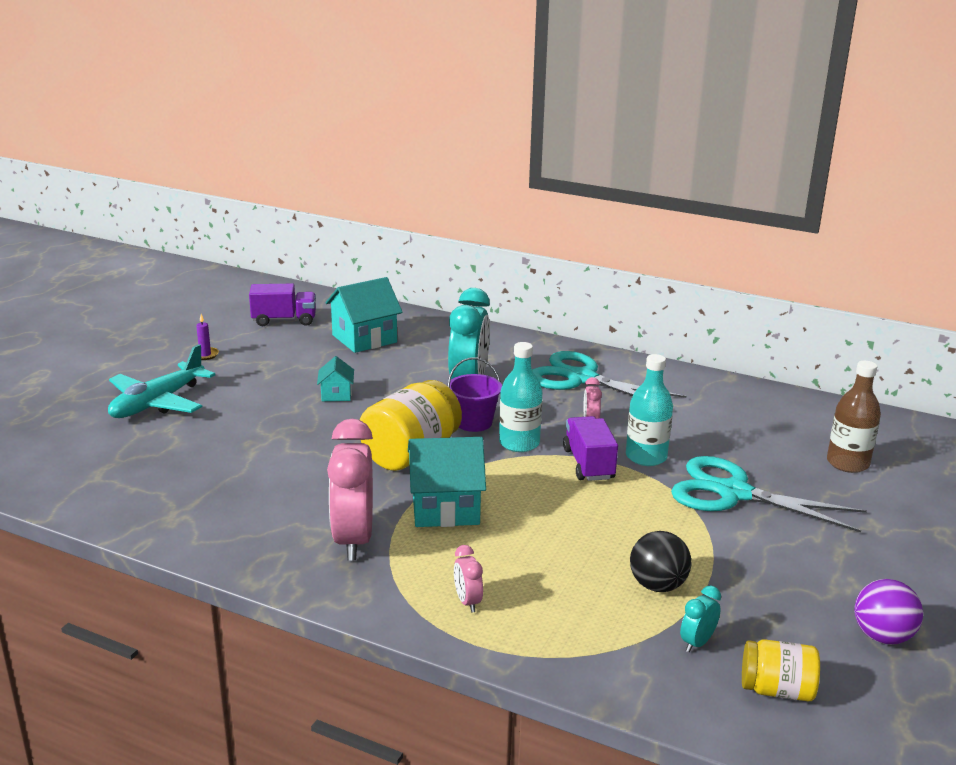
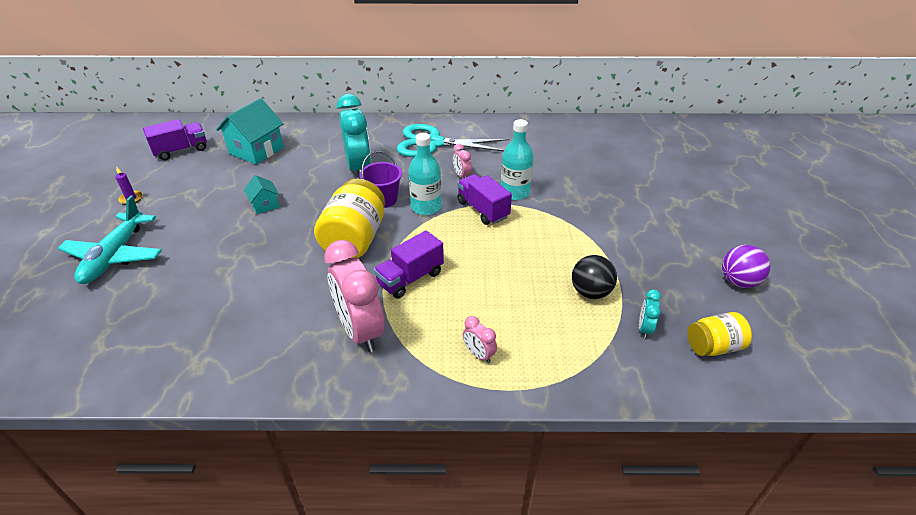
camera: 25 degrees left, 15 degrees up
(445, 508) = (410, 278): turquoise house -> purple truck
(733, 493) = (585, 204): turquoise scissors -> none
(847, 463) = (632, 161): brown bottle -> none

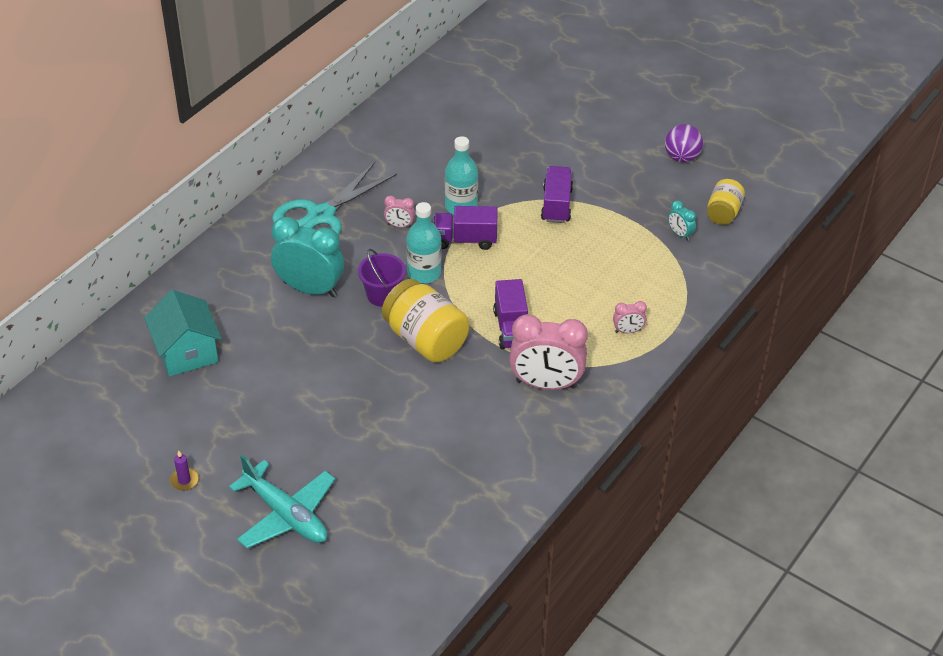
camera: 55 degrees left, 5 degrees up
(181, 150) = (116, 414): purple truck -> purple truck (556, 205)
(265, 205) = (305, 381): turquoise house -> none
(590, 292) = (622, 238): black ball -> none

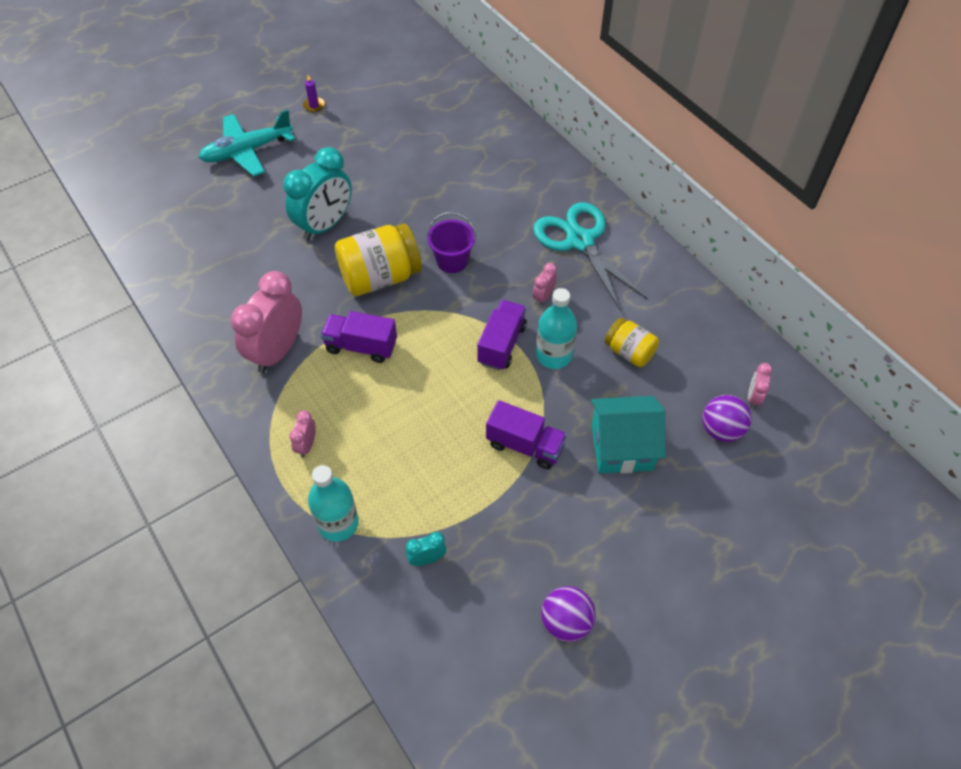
camera: 110 degrees right, 10 degrees up
(187, 352) = (444, 126): turquoise house -> turquoise house (622, 447)
(310, 289) = (483, 213): turquoise clock -> turquoise clock (325, 225)
(424, 273) = (468, 299): turquoise bottle -> turquoise bottle (338, 523)
(448, 95) = (753, 397): none -> pink clock
(487, 108) = (721, 430): none -> purple ball
(723, 213) = (443, 628): yellow jar -> yellow jar (629, 352)

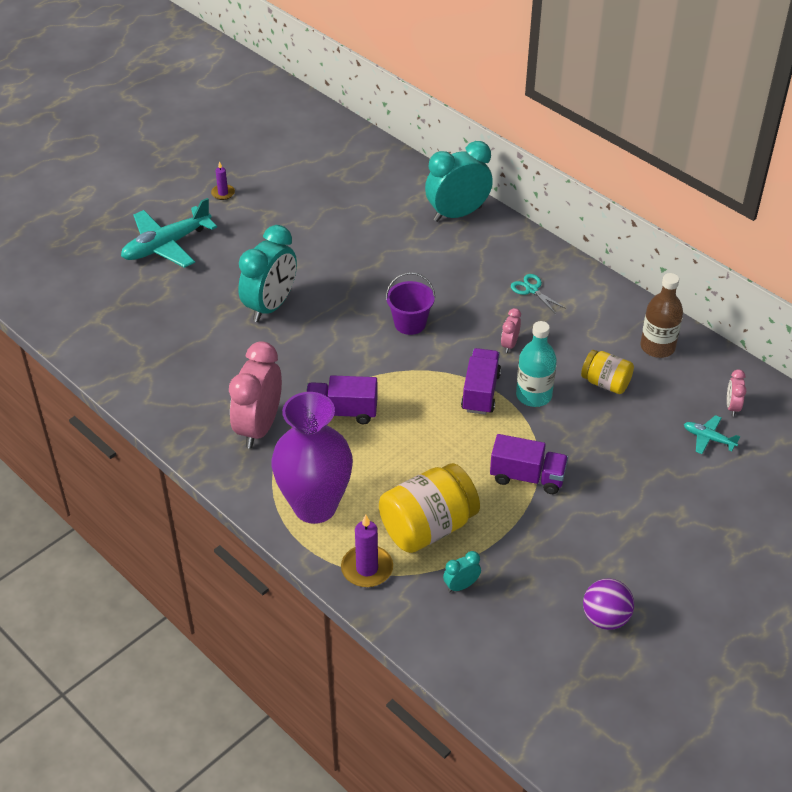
camera: 10 degrees left, 10 degrees down
(307, 445) = (315, 506): pink clock -> purple vase
(338, 523) = (367, 568): turquoise bottle -> purple candle
(380, 277) = (342, 347): yellow jar -> yellow jar (428, 527)
(527, 153) = (457, 214): none -> turquoise clock
(580, 241) = (532, 290): turquoise scissors -> turquoise scissors, size x0.43
(622, 447) = (619, 466): turquoise house -> none
(691, 320) = (657, 347): none -> brown bottle
(721, 430) = (708, 438): purple ball -> turquoise plane

